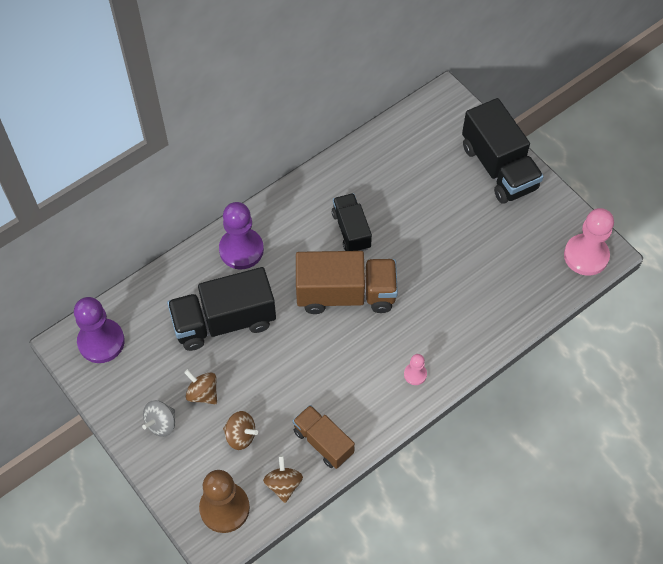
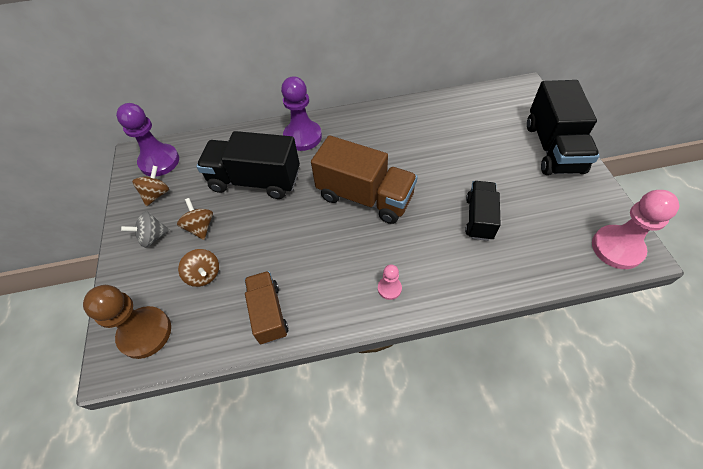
camera: 30 degrees right, 5 degrees down
(283, 484) = (208, 336): brown spinning top -> brown spinning top (157, 194)
(351, 230) = (397, 152): black truck -> black truck (479, 218)

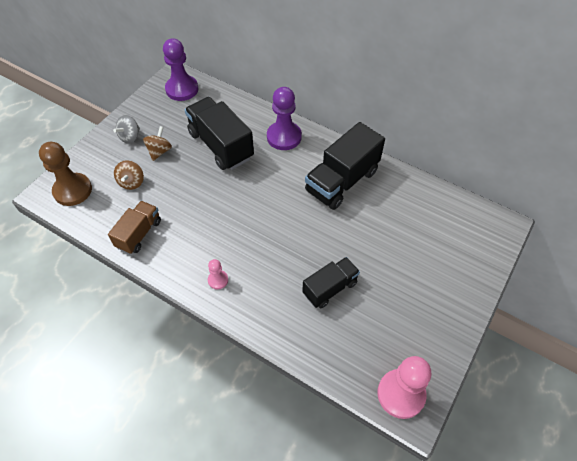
camera: 40 degrees right, 0 degrees up
(152, 237) = (130, 137): grey spinning top -> grey spinning top turned 75 degrees counterclockwise
(157, 194) = (158, 111): brown spinning top -> none
(365, 197) = (273, 211): brown truck -> none
(553, 148) = (456, 288): black truck -> black truck (342, 181)

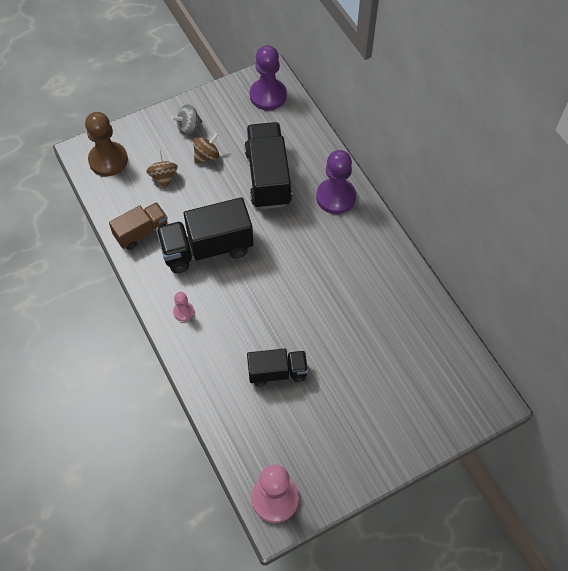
camera: 30 degrees right, 5 degrees up
(131, 182) = (163, 177): brown spinning top -> brown spinning top turned 135 degrees clockwise
(342, 181) = (361, 273): black truck -> black truck (207, 248)

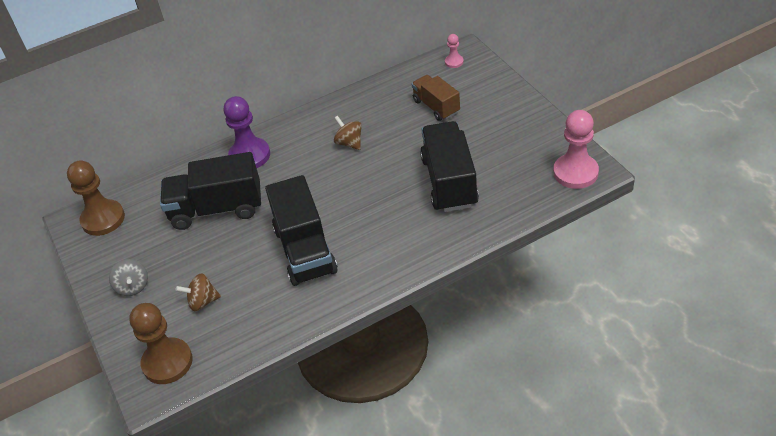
camera: 85 degrees left, 15 degrees down
(141, 232) = (279, 312): brown truck -> brown truck (436, 106)
(183, 312) = (384, 261): pink pawn -> pink pawn (454, 62)
(207, 156) = (179, 264): brown spinning top -> brown spinning top (349, 143)
(268, 95) = (103, 219): purple pawn -> brown pawn
(277, 372) = (449, 182): black truck -> black truck, size x1.66

